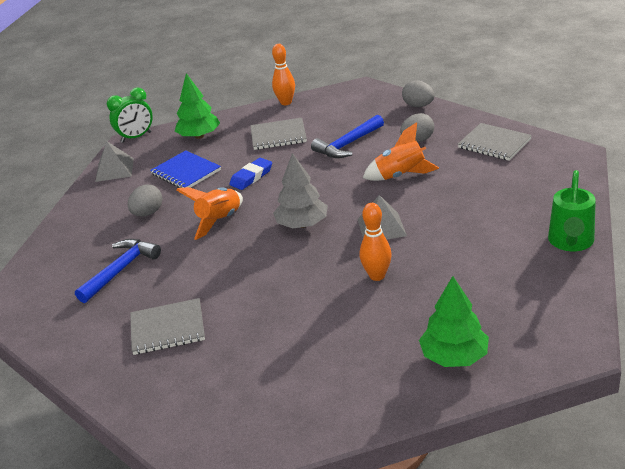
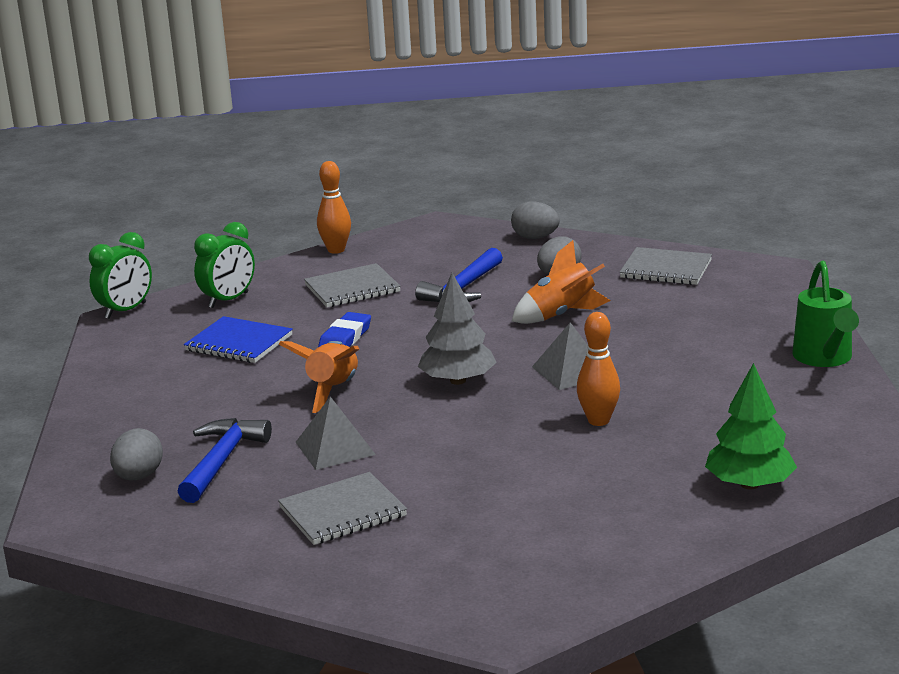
camera: 20 degrees left, 10 degrees down
(114, 169) = (120, 351): grey pyramid -> grey pyramid (335, 448)
(148, 213) = (214, 395): grey egg -> grey egg (139, 476)
(199, 136) = (228, 300): green tree -> green clock

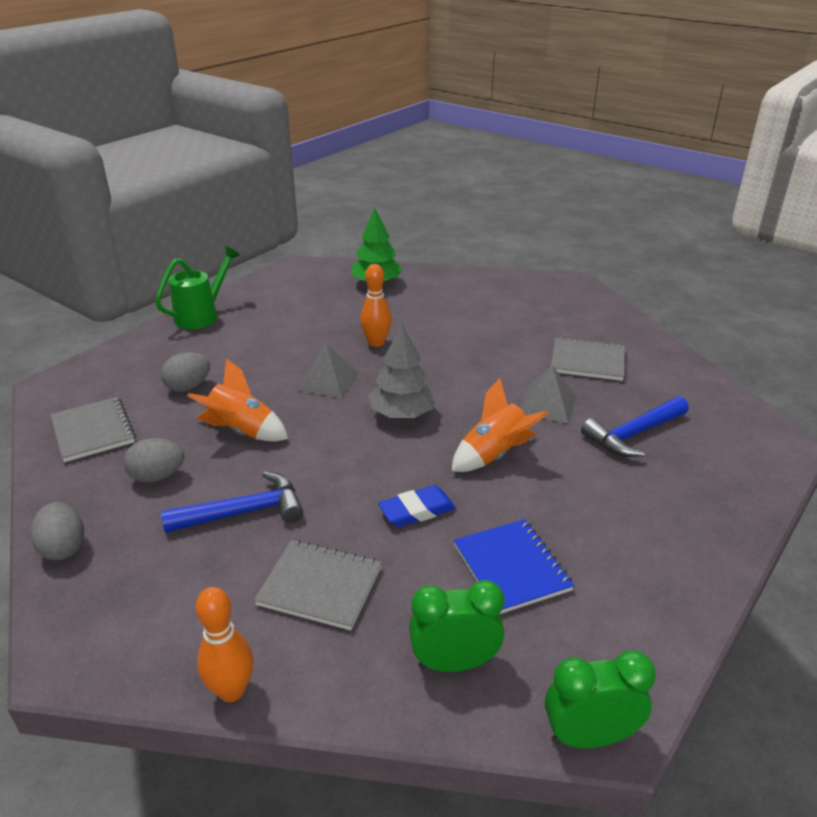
camera: 140 degrees left, 10 degrees up
(139, 476) = (705, 452): grey egg -> grey egg (188, 387)

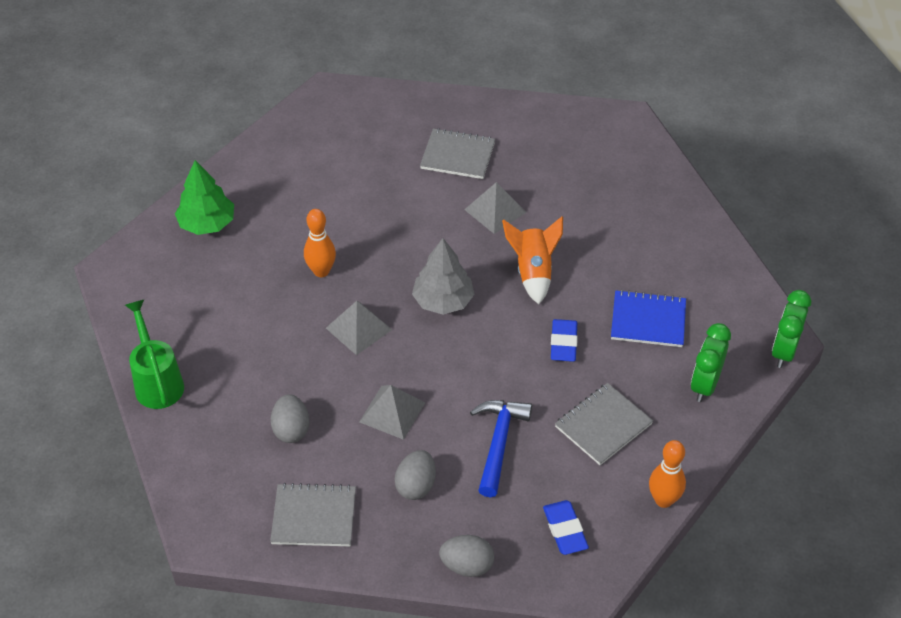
camera: 60 degrees left, 15 degrees up
(142, 609) = (565, 530): none -> blue eraser
(242, 431) = (392, 412): orange rocket -> grey pyramid
(587, 361) = (458, 156): grey notebook -> grey notebook turned 60 degrees clockwise
(633, 434) = (564, 185): blue hammer -> none

